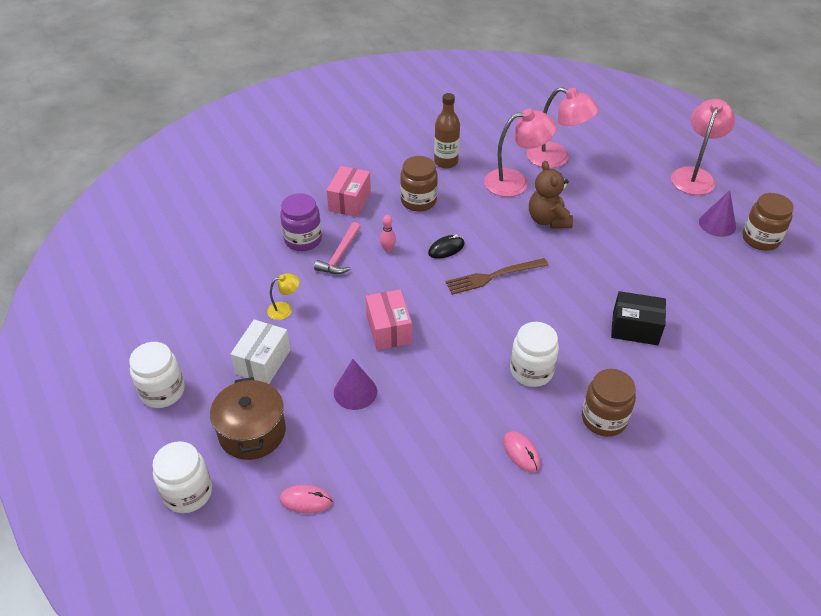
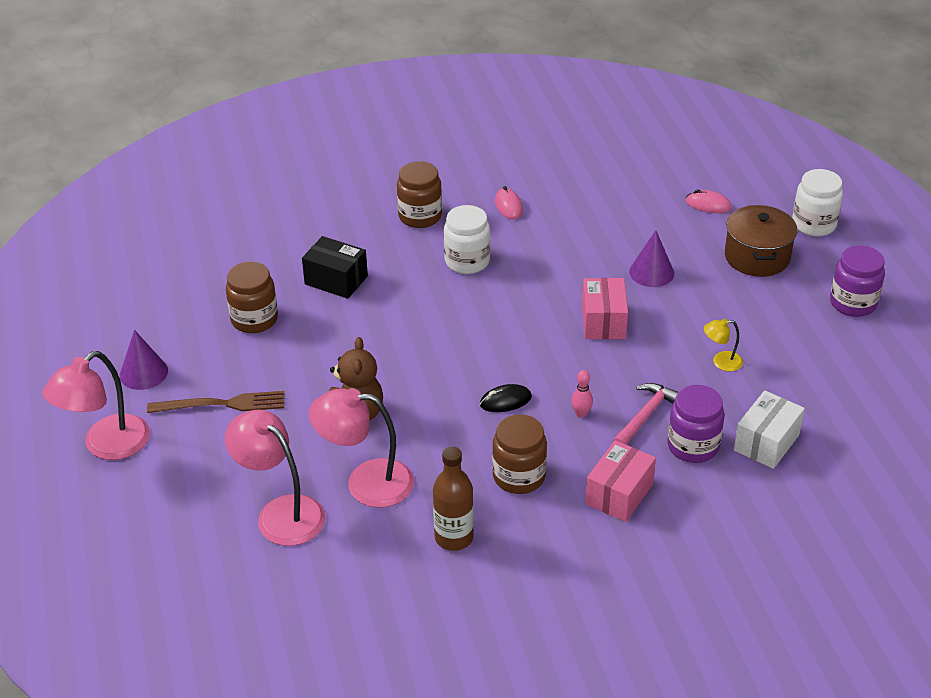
camera: 165 degrees left, 5 degrees down
(162, 391) = (853, 303): white jar -> purple jar
(263, 362) = (747, 313): white box -> white box (766, 442)
(493, 276) = (461, 357): brown fork -> brown fork (222, 404)
(760, 239) = (110, 346): brown jar -> brown jar (254, 319)

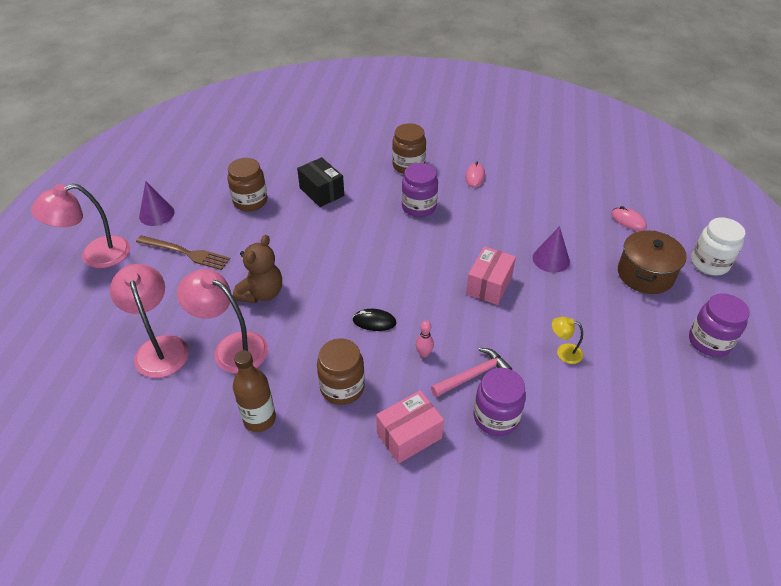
camera: 25 degrees right, 5 degrees up
(467, 261) = (419, 207): white jar -> purple jar
(766, 442) = (561, 439): white box -> none

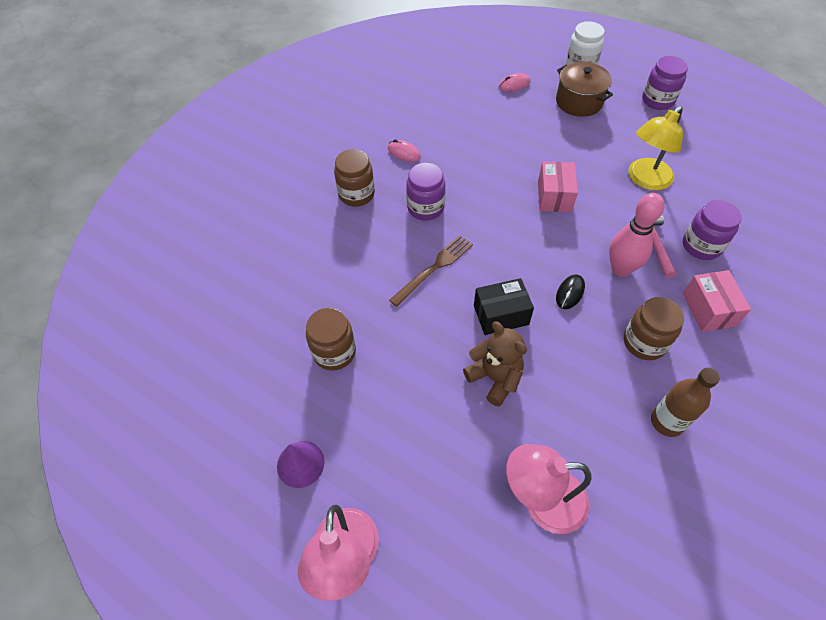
camera: 65 degrees left, 10 degrees up
(185, 253) = (393, 443): brown fork -> brown fork (434, 268)
(232, 347) = (565, 425): pink lamp -> none
(321, 192) = (356, 279): black box -> black box (501, 315)
(424, 353) = (620, 269): pink bowling pin -> pink bowling pin, size x2.25
(489, 285) = (554, 196): pink box -> pink box turned 45 degrees clockwise
(551, 259) = (539, 146): purple cone -> none
(564, 352) = (645, 180): yellow lamp -> yellow lamp, size x2.06

